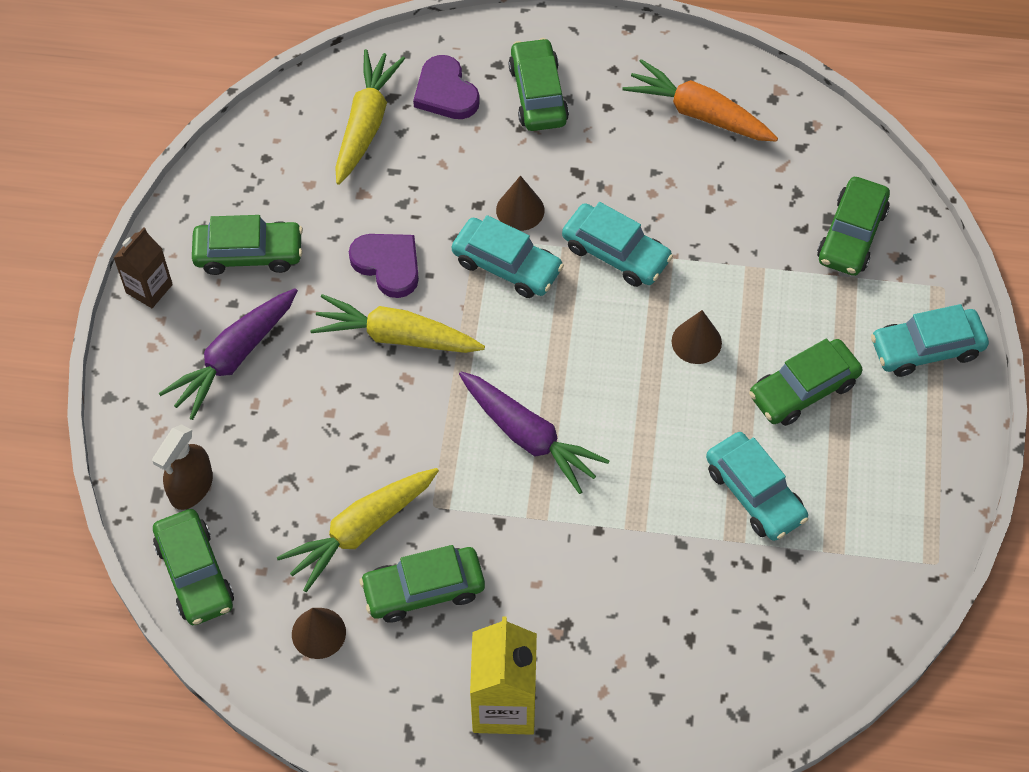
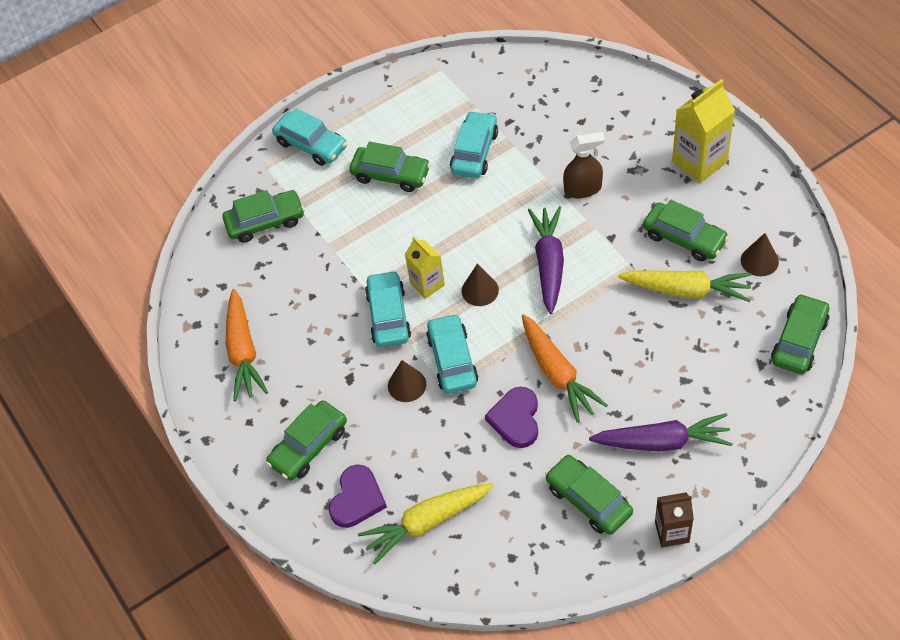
camera: 125 degrees left, 5 degrees down
(191, 487) = (758, 388): brown spray bottle -> brown spray bottle (583, 189)
(395, 336) = (558, 374): yellow carrot -> orange carrot
(619, 312) = (427, 284): none -> yellow carton
(696, 342) = (409, 237): brown cone -> brown cone (480, 290)

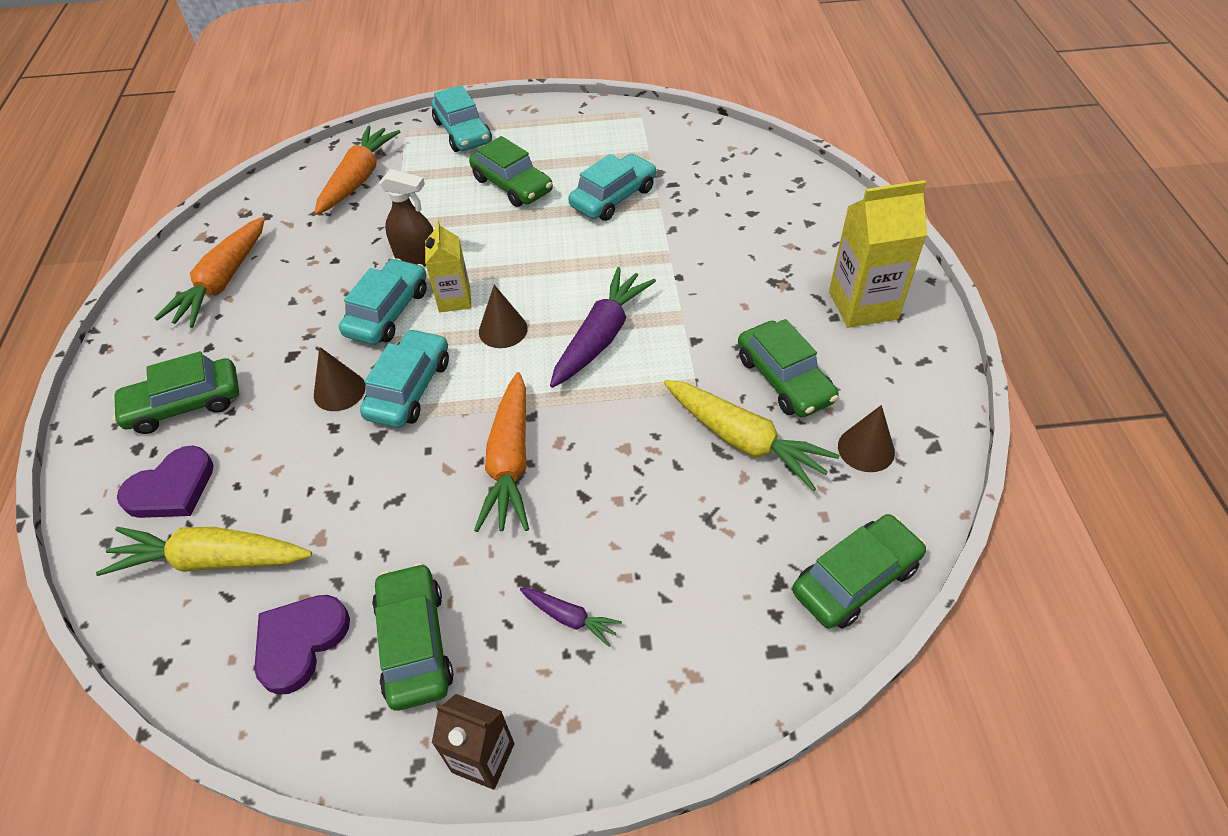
camera: 25 degrees right, 5 degrees down
(265, 222) = (359, 178): green car -> orange carrot
(516, 419) = (418, 490): purple heart -> purple heart (300, 642)
(583, 189) = (701, 277): brown spray bottle -> brown spray bottle (417, 257)
(663, 442) = (570, 618): purple carrot -> purple carrot, size x0.50

